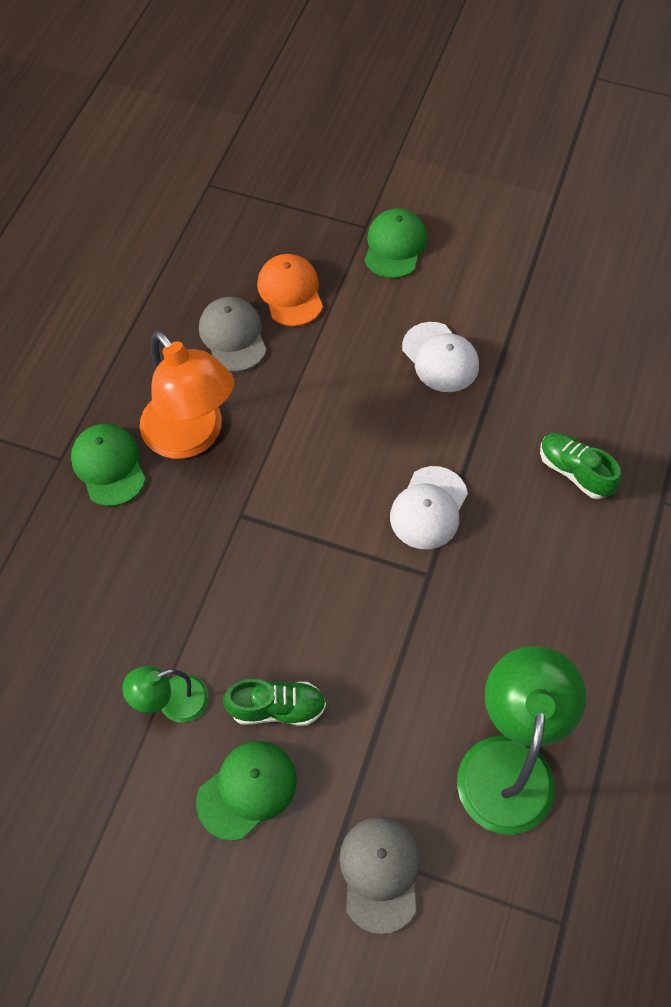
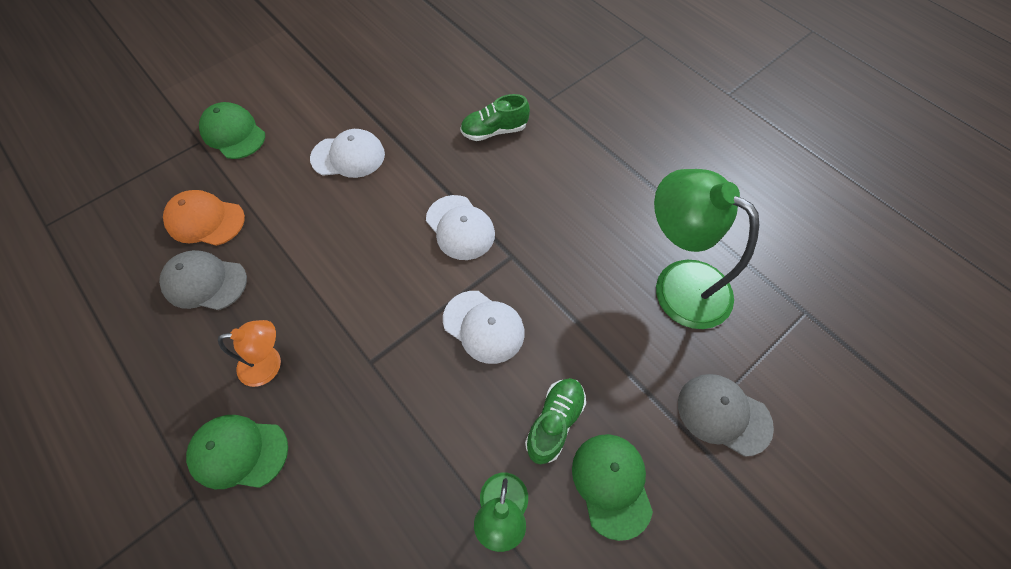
camera: 60 degrees left, 0 degrees up
(191, 437) = (269, 364): orange lamp -> orange lamp, size x0.53
(334, 591) = (484, 326): none -> white cap

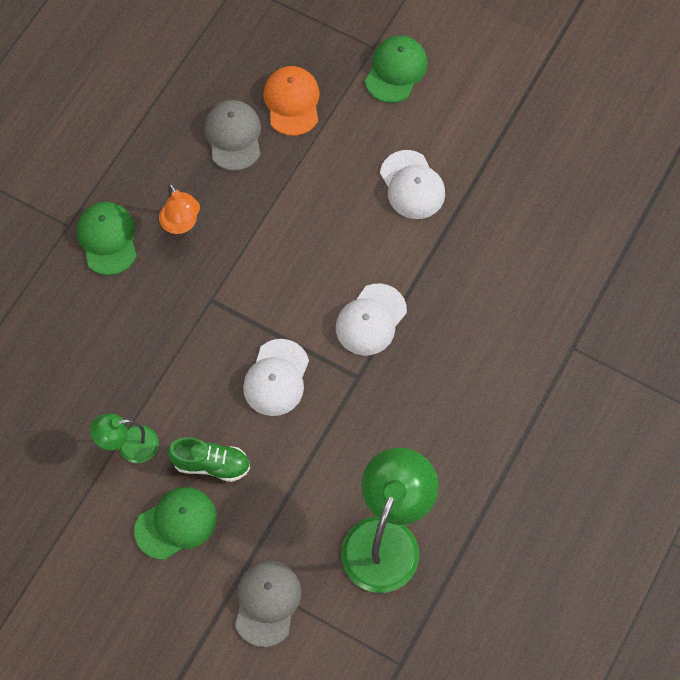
camera: 70 degrees right, 5 degrees up
(494, 131) = (503, 308): green shoe -> none

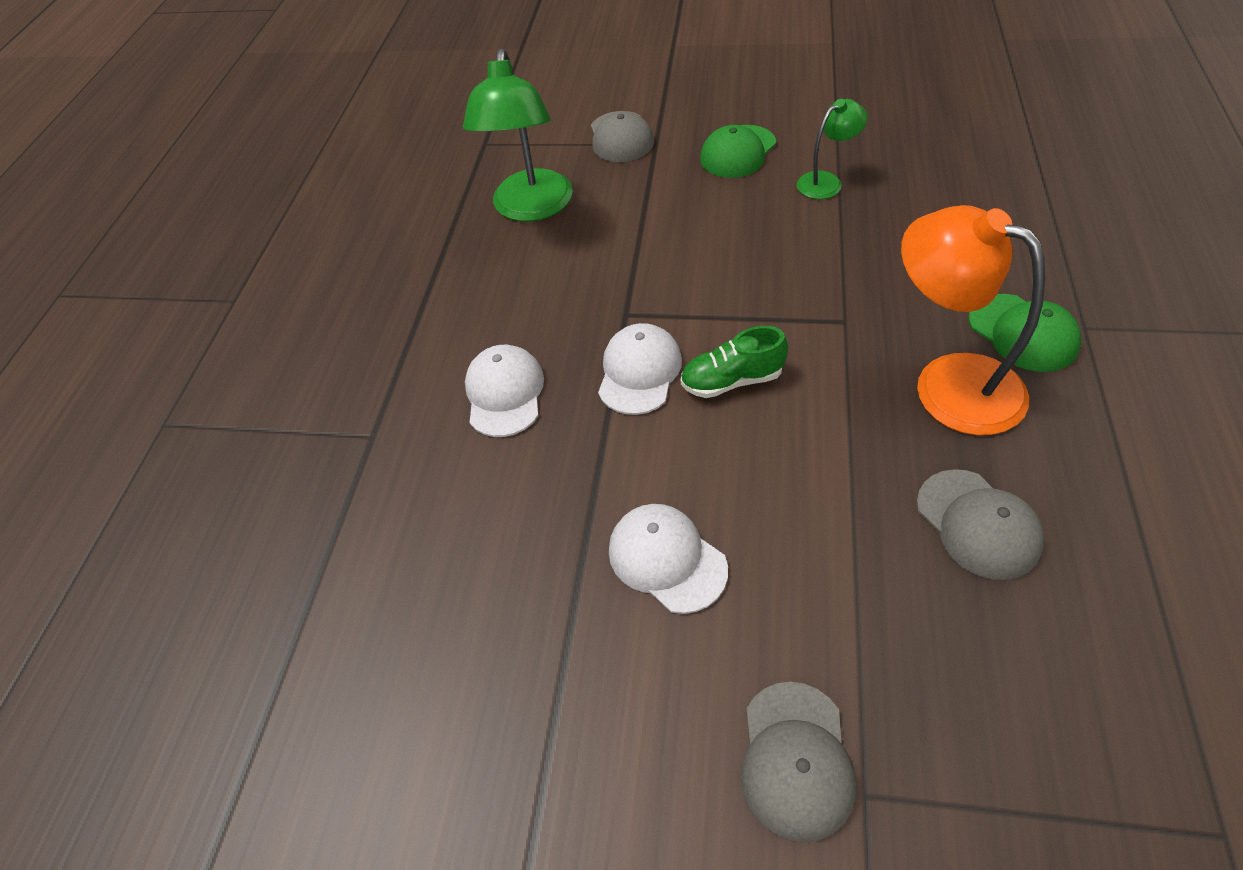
camera: 165 degrees right, 15 degrees down
(181, 224) = (948, 383): orange lamp -> orange lamp, size x1.89
(211, 464) = (735, 197): green shoe -> green shoe (732, 380)
(276, 378) = (716, 281): white cap -> white cap (504, 393)
(292, 102) = (932, 618): orange cap -> none
(396, 70) = (796, 759): green cap -> grey cap

